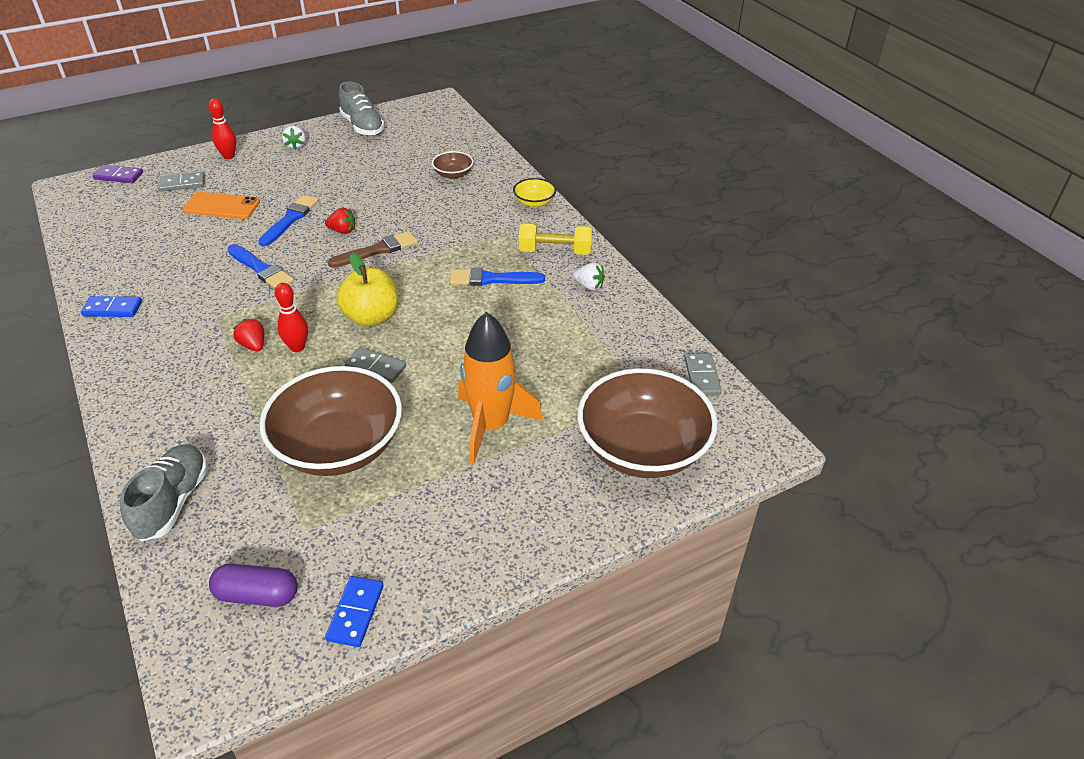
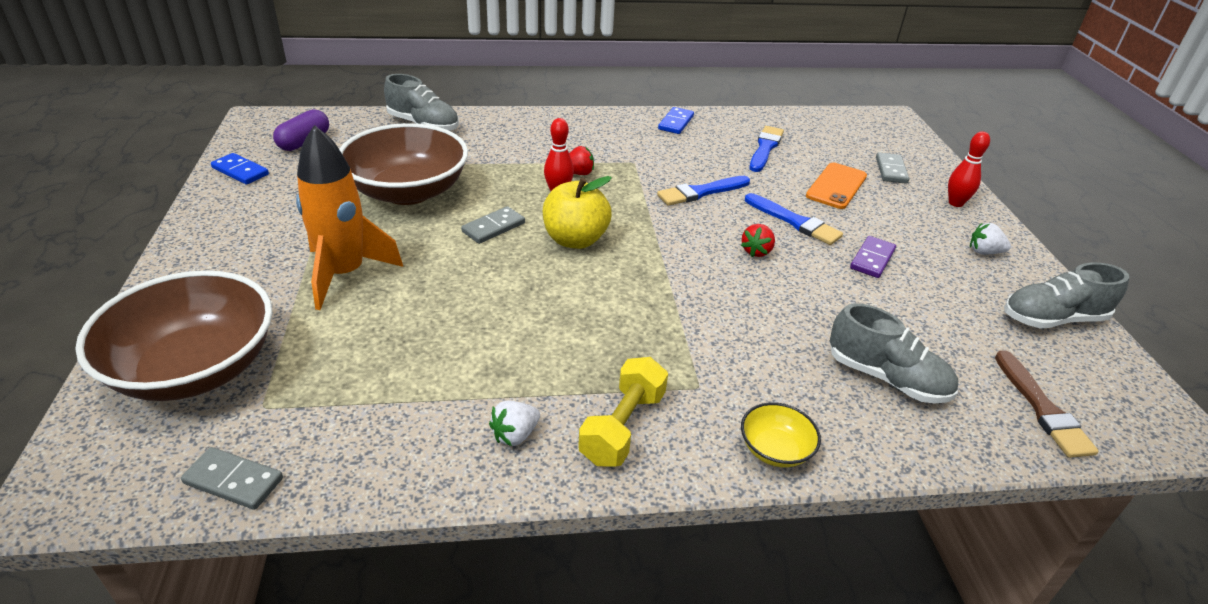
camera: 110 degrees right, 5 degrees down
(118, 176) = (912, 141): purple domino -> purple domino (872, 259)
(377, 250) = (702, 267): brown brush -> brown brush (1042, 408)
(453, 174) = (886, 378): brown bowl -> grey shoe
(492, 279) = (590, 343): blue brush -> blue brush (765, 148)

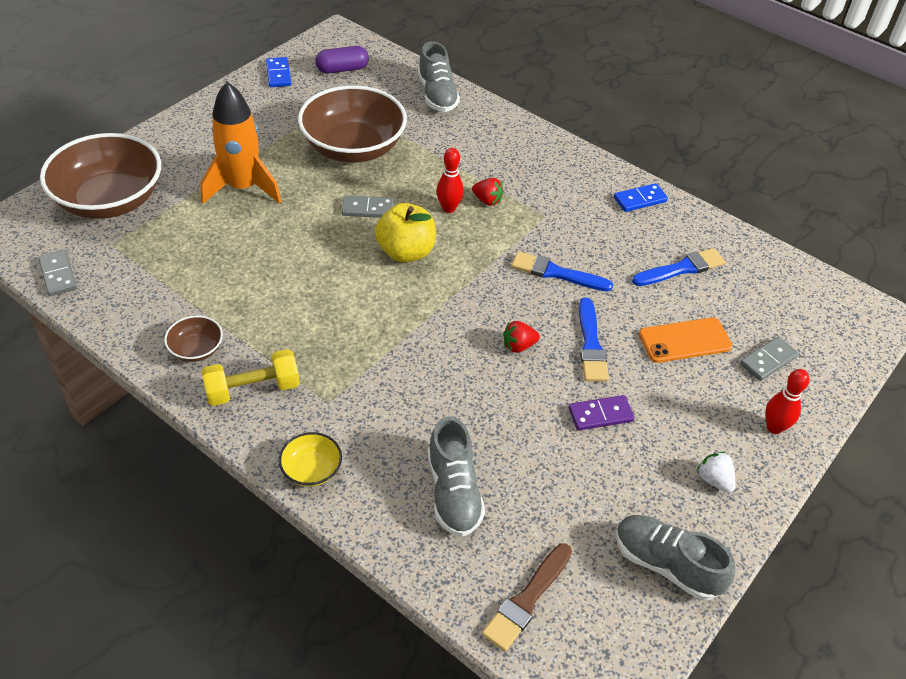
camera: 45 degrees right, 10 degrees up
(515, 435) = (196, 349): white strawberry -> brown bowl

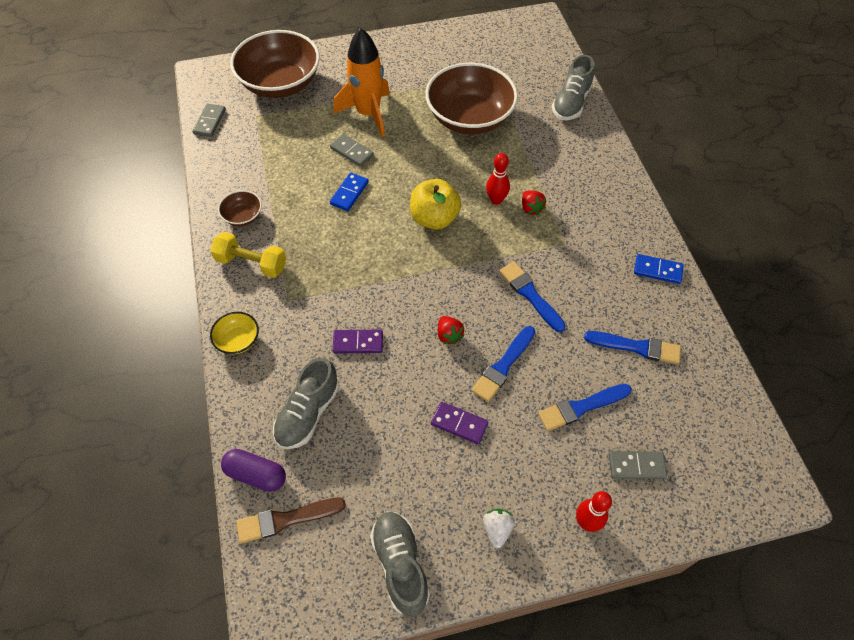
camera: 40 degrees right, 10 degrees up
(278, 74) = (467, 35): blue domino -> blue domino (349, 193)
(342, 69) = (517, 50): purple capsule -> purple capsule (256, 474)
(368, 209) = (437, 171): grey domino -> grey domino (351, 152)
(440, 401) = (358, 343): none -> purple domino
(518, 346) = (449, 335): red strawberry -> red strawberry turned 135 degrees counterclockwise
(685, 340) = (581, 407): orange phone -> blue brush

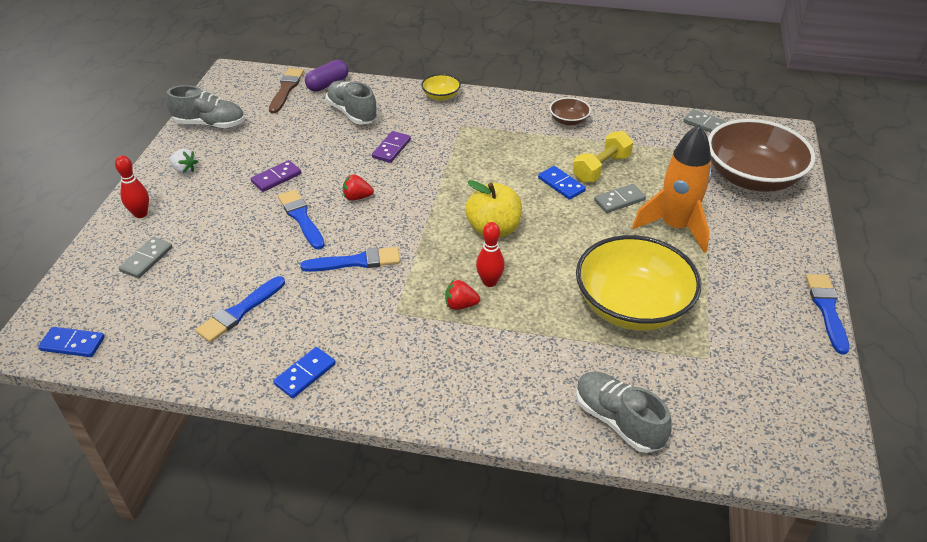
camera: 115 degrees right, 15 degrees down
(251, 263) = (512, 115): yellow dumbbell -> yellow dumbbell (601, 168)
(469, 118) = (632, 306): brown bowl -> yellow bowl
(581, 407) = (223, 249): blue brush -> blue brush (827, 310)
(757, 451) = (72, 344): none -> blue domino

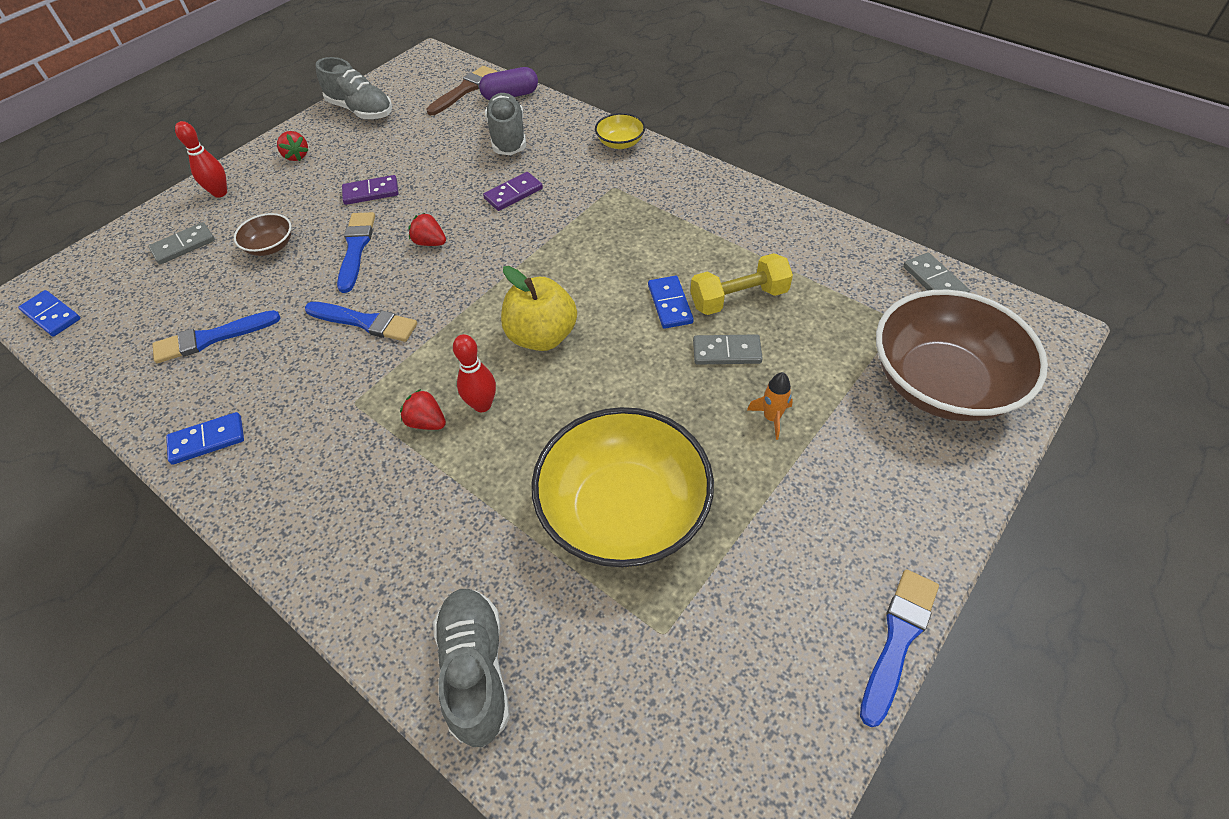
camera: 30 degrees right, 10 degrees up
(184, 170) = (296, 156): white strawberry -> red strawberry
(568, 121) = (748, 219): brown bowl -> brown bowl (270, 246)
(675, 227) = (771, 418): orange rocket -> orange rocket, size x0.41

